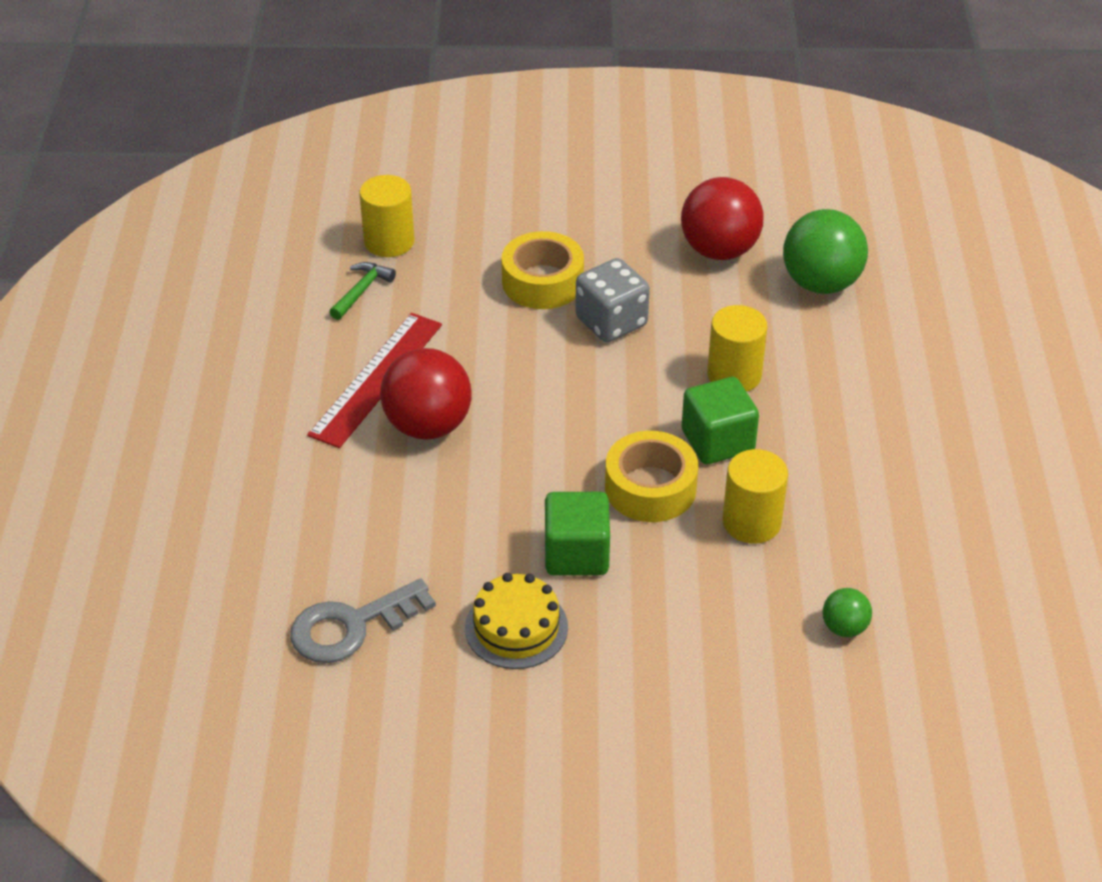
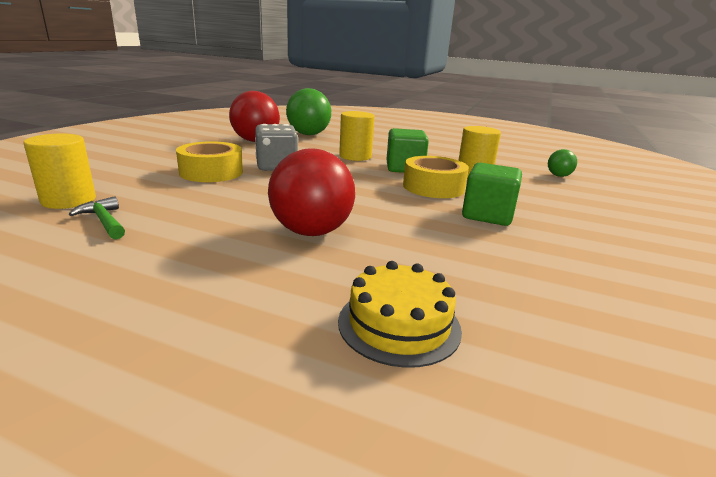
camera: 70 degrees left, 20 degrees down
(351, 626) = (568, 324): grey key -> none
(376, 379) = (226, 239): red ruler -> none
(516, 627) = (564, 248): yellow cake -> yellow cake (399, 324)

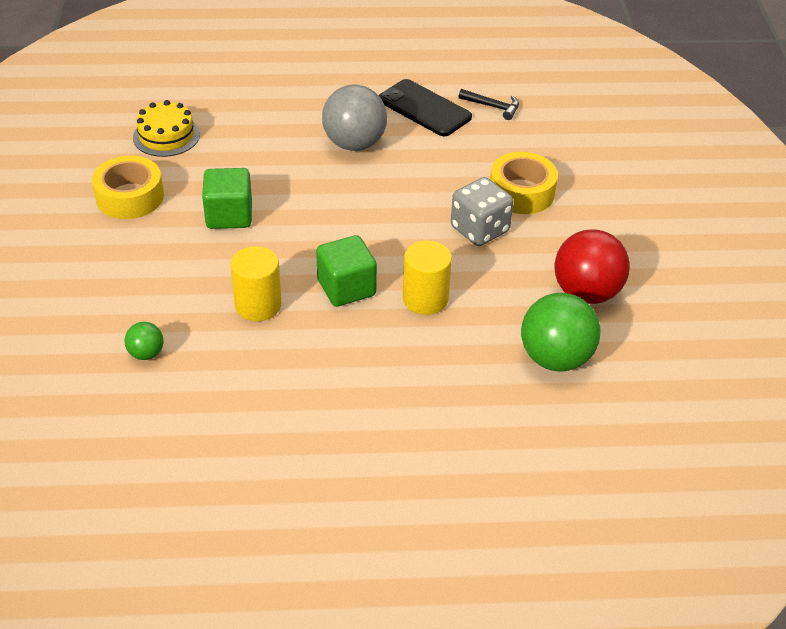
camera: 155 degrees right, 20 degrees up
(68, 200) = (552, 116): yellow cylinder -> none
(104, 221) = (493, 107): green hammer -> black hammer
(180, 240) = (424, 108): none -> black phone
(311, 232) = (354, 144): red ball -> grey ball
(399, 324) = (259, 96): yellow cake -> yellow cake (166, 136)
(433, 187) = (294, 251): yellow tape -> yellow tape (130, 197)

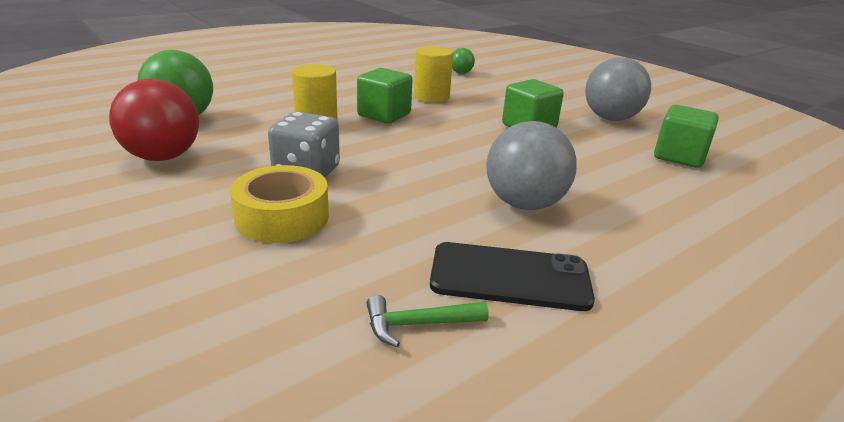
camera: 145 degrees right, 15 degrees down
(130, 197) = (610, 118): yellow tape -> grey ball
(166, 136) = (679, 156): yellow cake -> green cube
(493, 107) = (417, 324): black hammer -> green hammer

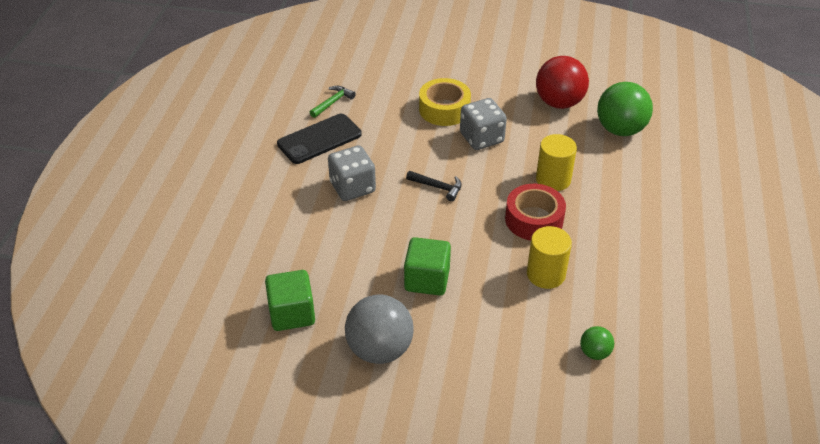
camera: 140 degrees right, 15 degrees up
(384, 115) = (534, 219): green cube -> red tape
(427, 163) = (438, 187): none -> black hammer
(524, 204) = (352, 187): grey ball -> grey dice

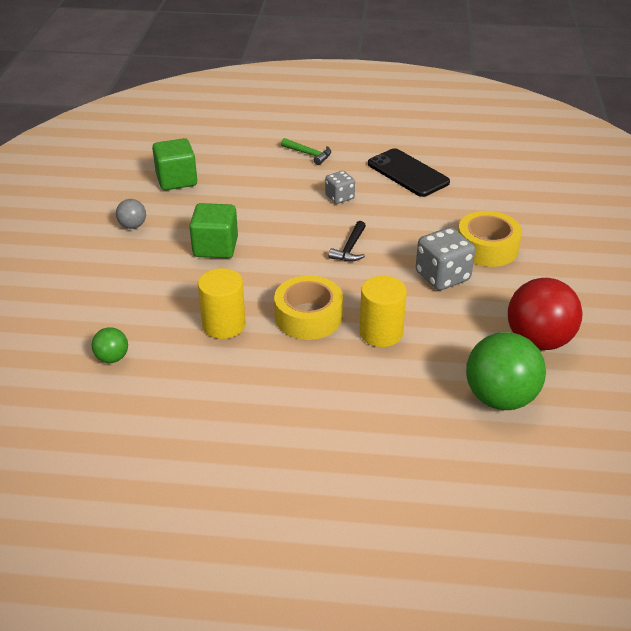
camera: 85 degrees right, 5 degrees down
(333, 102) = (470, 176): green hammer -> green hammer (309, 154)
(352, 187) = (339, 197): grey dice -> grey dice, size x0.60
(379, 349) = (133, 226): grey ball -> grey ball, size x0.49
(534, 219) = (308, 317): red tape -> yellow tape

